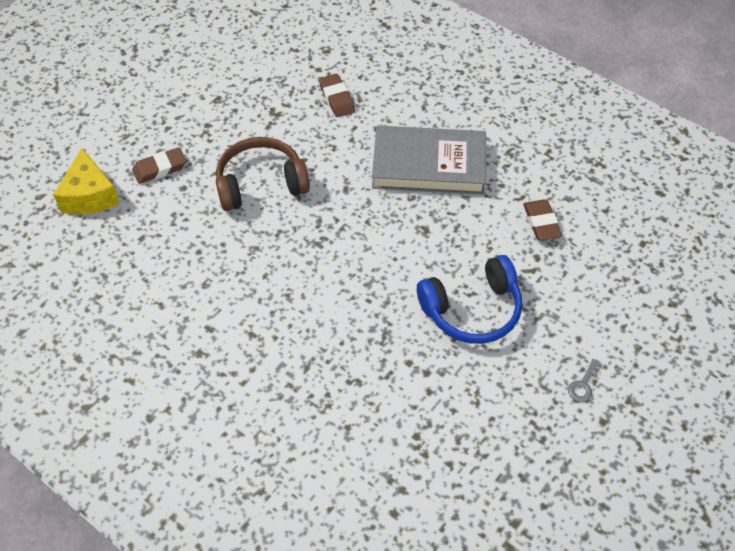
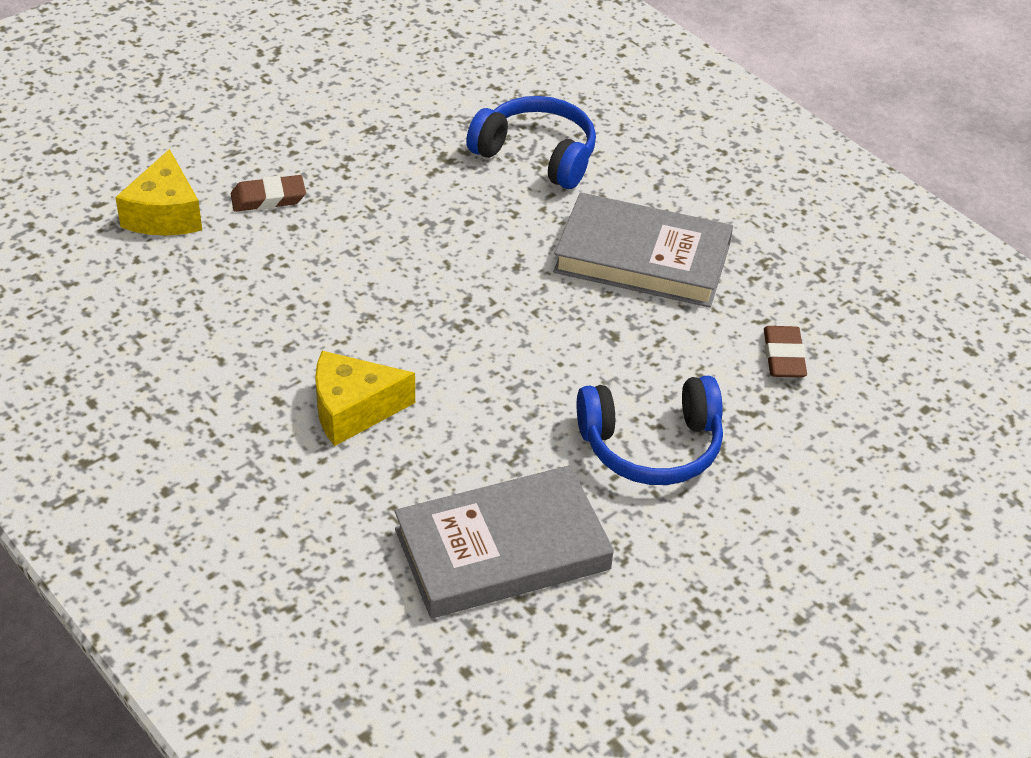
camera: 10 degrees right, 10 degrees down
(261, 184) = (400, 240): brown headphones -> none
(263, 325) = (353, 410): none -> yellow cheese
(336, 98) = (537, 155): brown eraser -> blue headphones
(394, 412) = (502, 549): none -> grey book
(583, 384) = (784, 568): grey key -> none

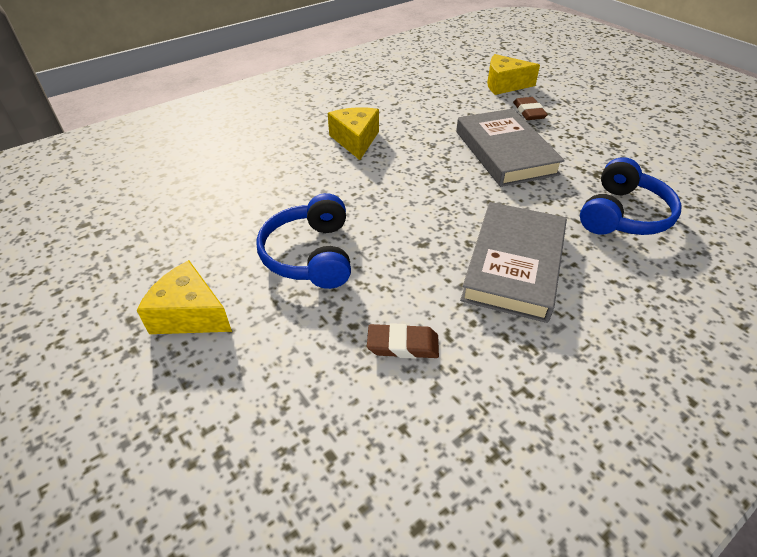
camera: 95 degrees right, 0 degrees up
(502, 549) = (239, 188): grey book -> grey book (505, 152)
(779, 555) = (190, 314): none -> yellow cheese

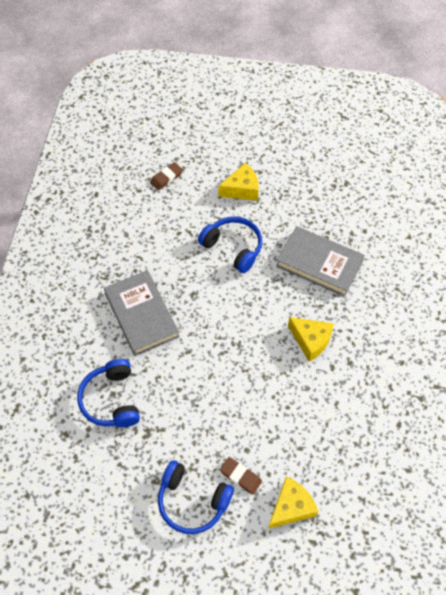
camera: 135 degrees right, 15 degrees up
(403, 345) = (152, 240): brown eraser -> brown eraser (166, 178)
(505, 152) = (216, 406): grey book -> grey book (319, 263)
(588, 121) = (192, 501): none -> blue headphones

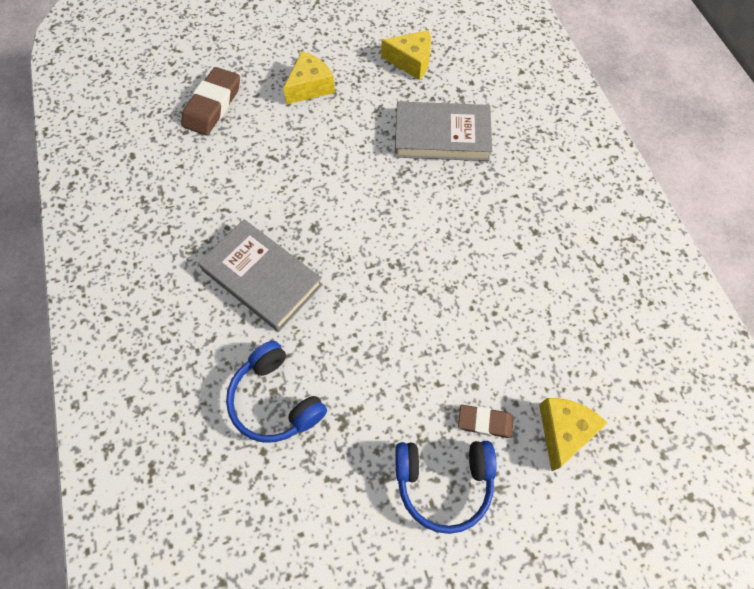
camera: 25 degrees left, 5 degrees up
(166, 178) = (212, 105): brown eraser -> brown eraser, size x1.69
(233, 247) = (334, 155): blue headphones -> none
(311, 340) = (479, 225): yellow cheese -> yellow cheese (411, 61)

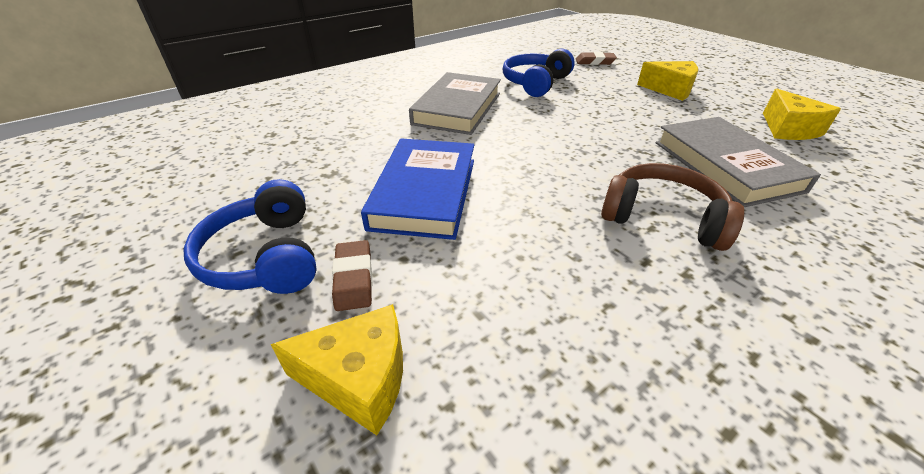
camera: 70 degrees right, 25 degrees down
(212, 105) = (595, 62): brown eraser -> brown eraser, size x0.59
(275, 400) = (343, 137): blue headphones -> blue headphones (535, 83)
(401, 351) = (424, 192): none -> blue book
(484, 211) = (662, 218): none -> brown headphones

